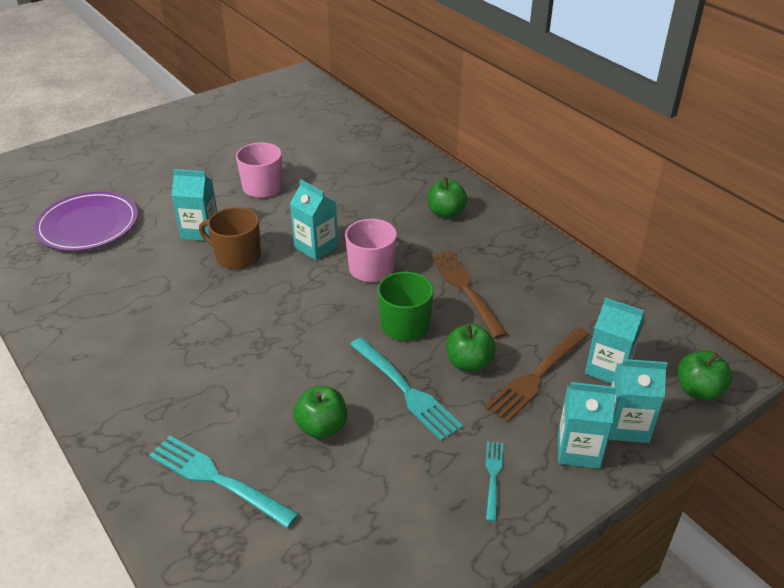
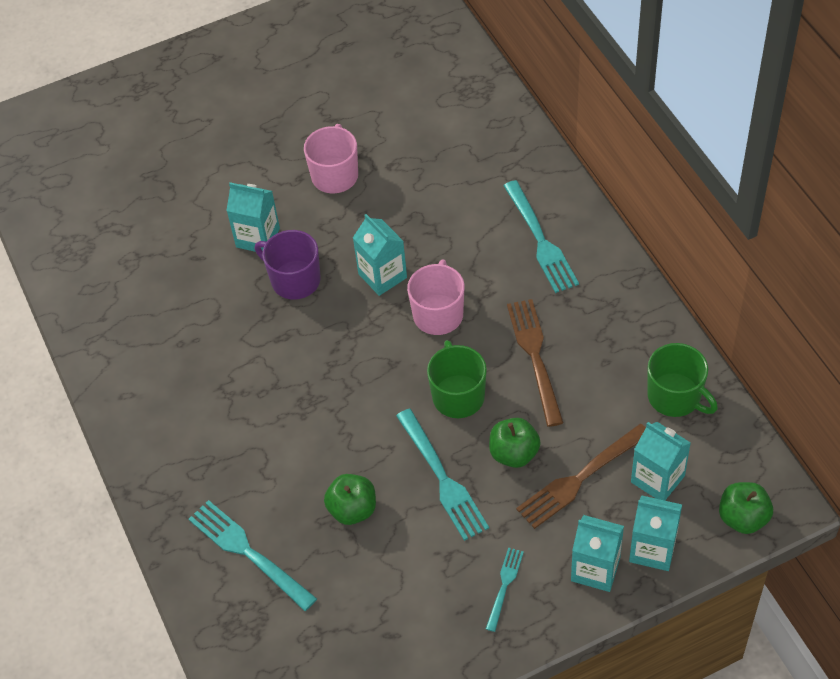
camera: 15 degrees right, 15 degrees up
(88, 225) = (137, 215): purple plate -> none
(237, 256) = (294, 280): brown mug -> purple mug
(446, 213) = (540, 240): green apple -> turquoise fork
(598, 306) = (675, 397): none -> green mug

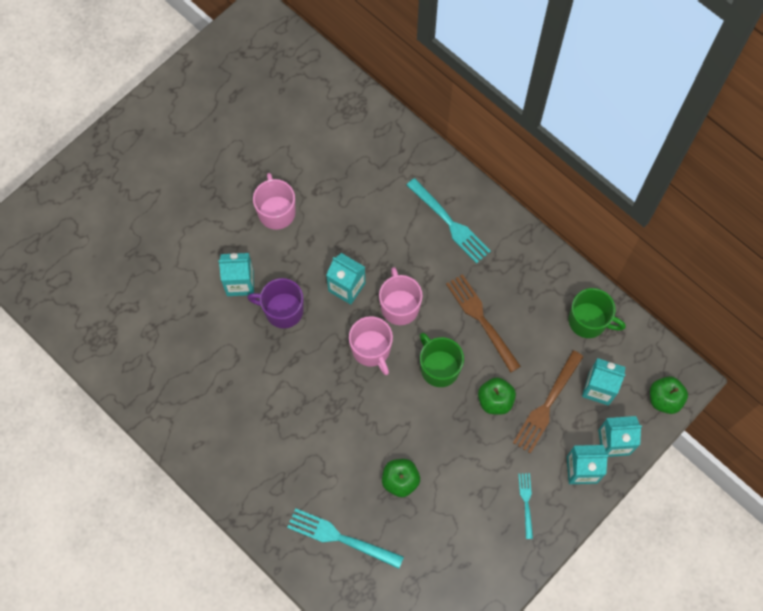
camera: 25 degrees left, 15 degrees up
(382, 352) = (371, 349): none -> pink mug
(442, 478) = (453, 435): turquoise fork -> none

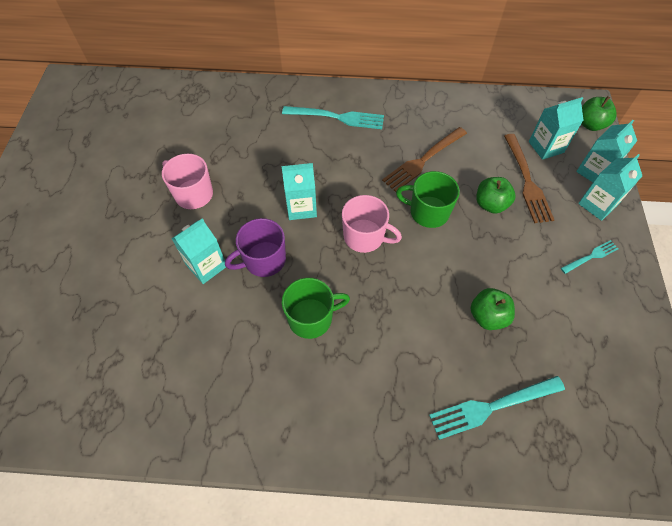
camera: 40 degrees left, 10 degrees down
(399, 306) = (355, 192): pink mug -> none
(481, 320) = (423, 160): brown fork -> brown fork turned 60 degrees counterclockwise
(526, 503) = (591, 256): turquoise fork -> turquoise fork turned 105 degrees clockwise
(588, 321) = (492, 113): green mug -> green mug (311, 318)

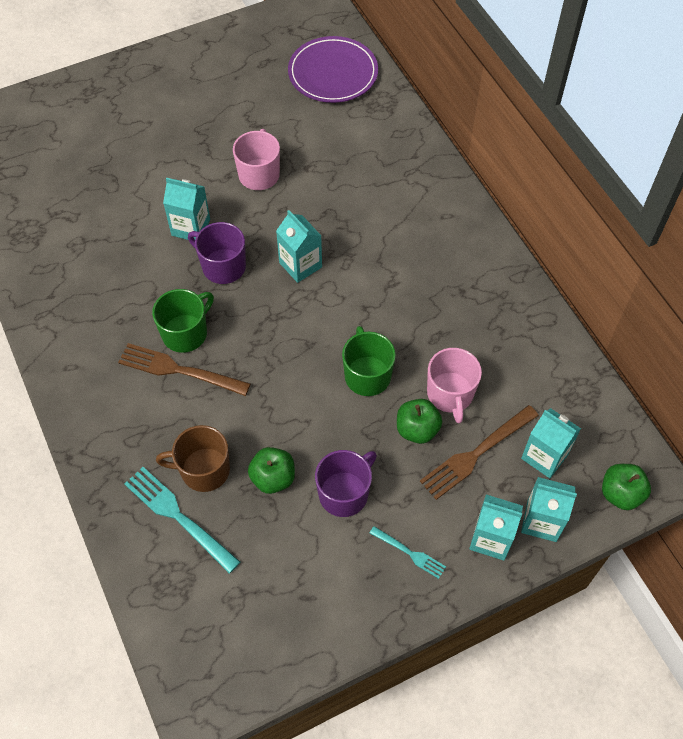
camera: 60 degrees right, 0 degrees up
(139, 105) = (333, 73): none -> purple plate
(311, 318) = (186, 333): green mug -> green mug turned 90 degrees counterclockwise
(337, 117) = (438, 237): turquoise fork -> none
(365, 237) = (300, 333): pink mug -> pink mug (450, 394)
(423, 160) = (435, 342): brown fork -> brown fork (179, 370)
(455, 365) = (203, 470): none -> brown mug
(523, 274) = (344, 493): none -> purple mug

